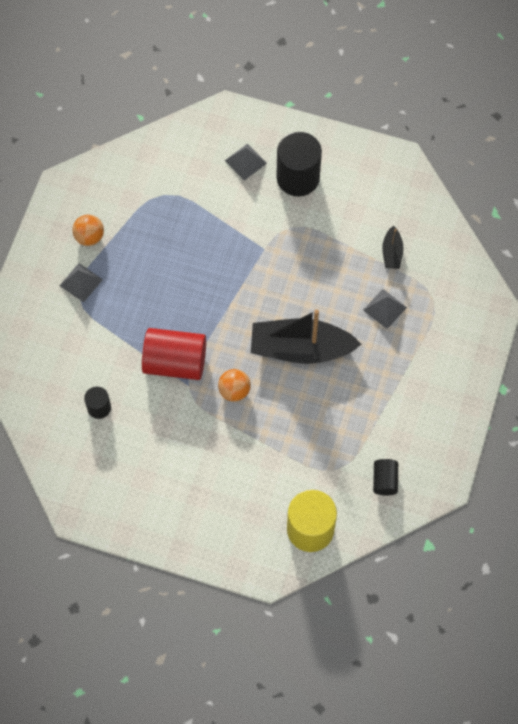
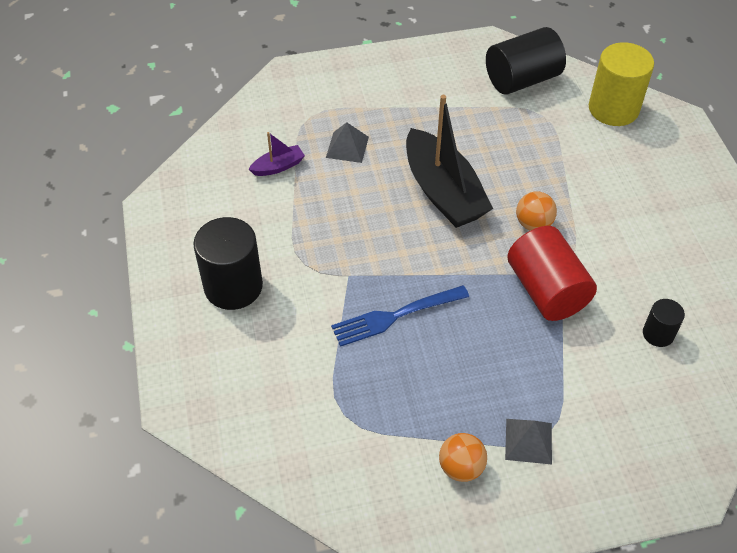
camera: 120 degrees left, 15 degrees down
(214, 259) = (395, 316): none -> blue fork
(245, 161) = (242, 349): grey pyramid -> none
(384, 480) = (522, 79): black cylinder -> black cylinder, size x1.93
(392, 253) = (278, 166): black boat -> purple boat

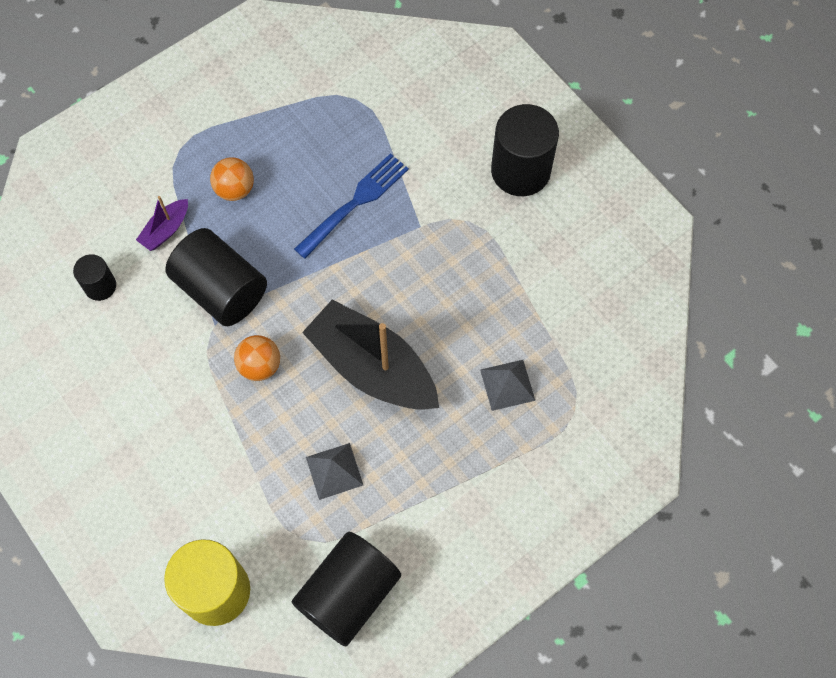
camera: 155 degrees right, 15 degrees up
(278, 166) = (565, 324): purple boat -> purple boat (166, 230)
(461, 467) = (241, 95): orange ball -> orange ball (235, 189)
(528, 441) = (192, 138): grey pyramid -> grey pyramid (334, 471)
(546, 290) = (221, 290): red cylinder -> black cylinder

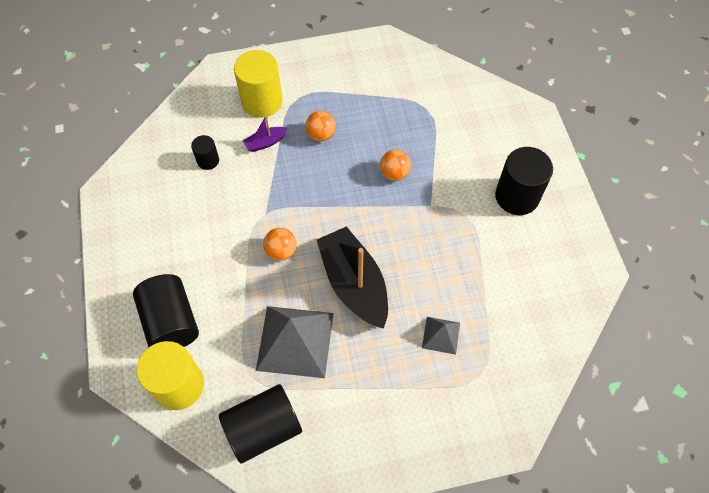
camera: 25 degrees right, 5 degrees down
(131, 174) = (262, 101): none -> yellow cylinder
(221, 290) = (281, 193): black cylinder -> black cylinder (171, 322)
(334, 471) = (295, 341): grey pyramid -> grey pyramid, size x2.00
(355, 203) = (394, 173): blue fork -> orange ball

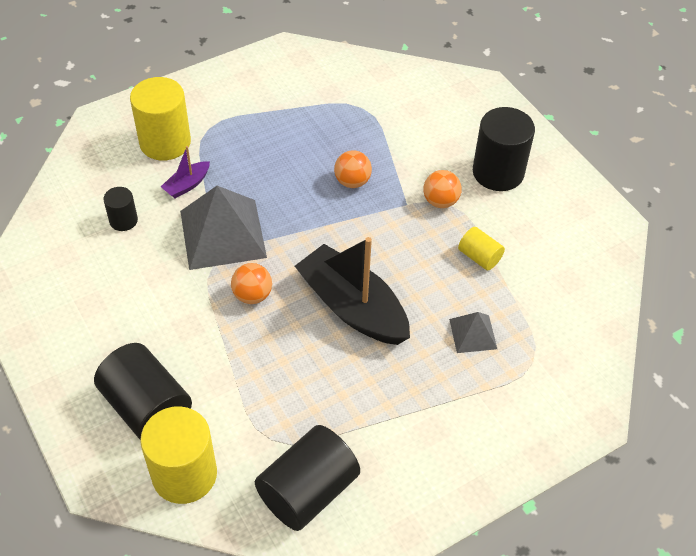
camera: 20 degrees left, 10 degrees down
(295, 341) = (308, 386): grey pyramid -> grey pyramid (223, 233)
(321, 135) = (250, 161): orange ball -> orange ball (440, 201)
(472, 269) = (479, 257): none -> yellow cylinder

